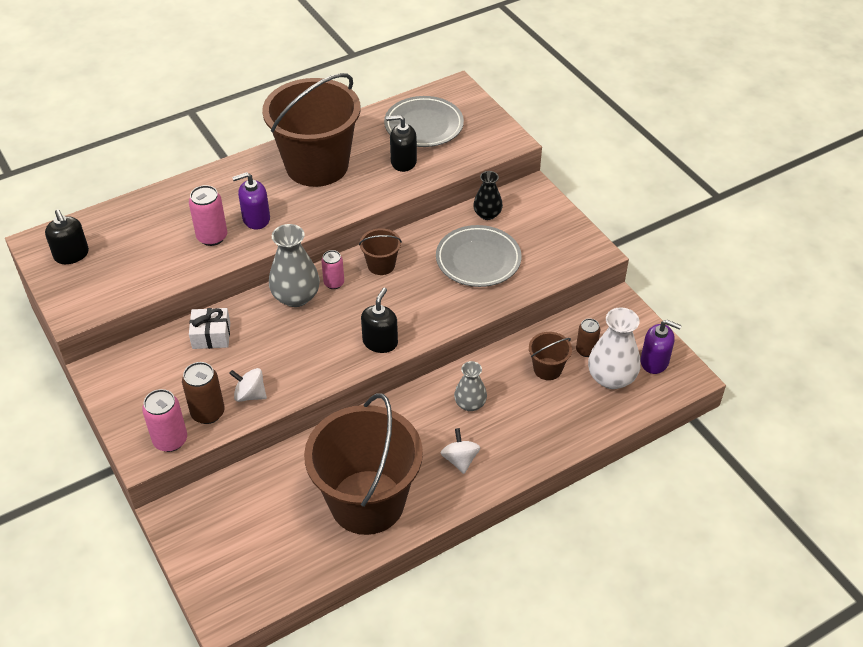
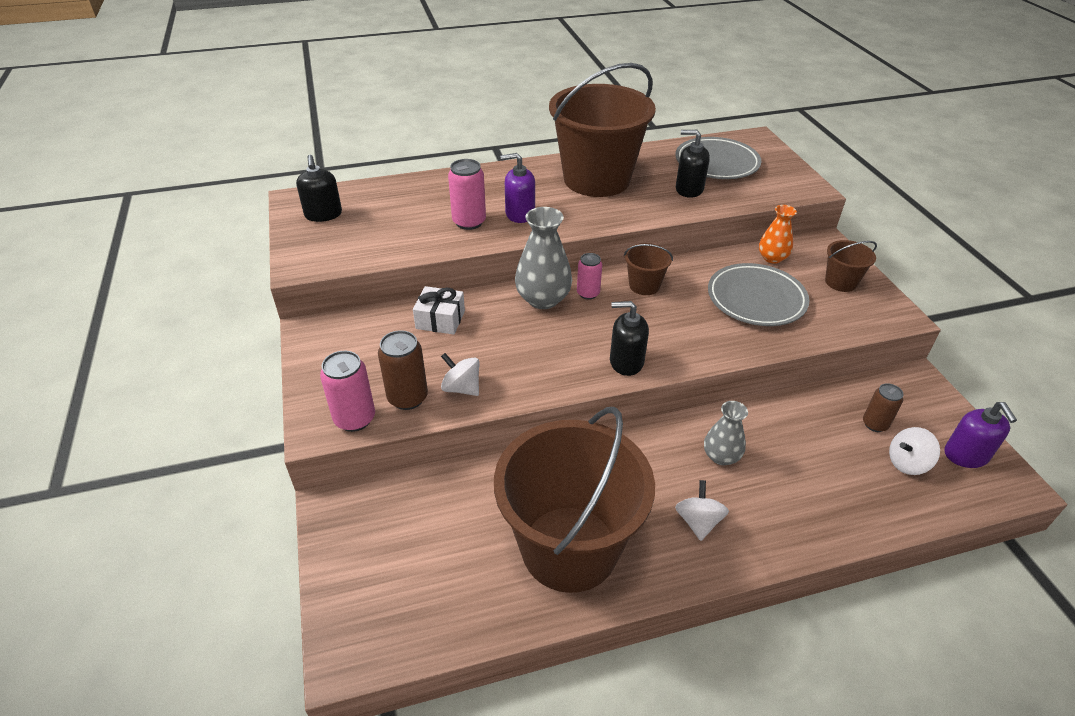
camera: 15 degrees right, 5 degrees down
(380, 342) = (626, 362): black soap dispenser -> black soap dispenser turned 120 degrees counterclockwise
(487, 214) = (772, 258): black vase -> orange vase
(547, 369) = (824, 436): brown bucket -> brown bucket (840, 282)
(611, 378) = (907, 463): white vase -> white spinning top
(654, 361) = (966, 455): purple soap dispenser -> purple soap dispenser turned 45 degrees clockwise

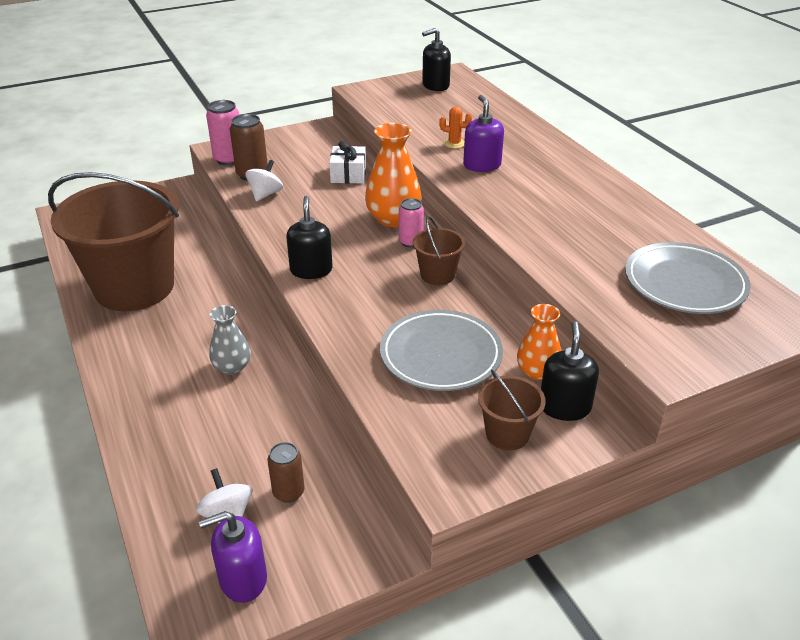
camera: 80 degrees right, 5 degrees down
(469, 222) = (454, 143): pink can -> orange cactus
(543, 299) = (393, 218): grey vase -> orange vase
(596, 179) = (579, 201): brown bucket -> none
(689, 189) = (597, 263): black soap dispenser -> black soap dispenser (564, 407)
(698, 521) = (155, 353): white spinning top -> none

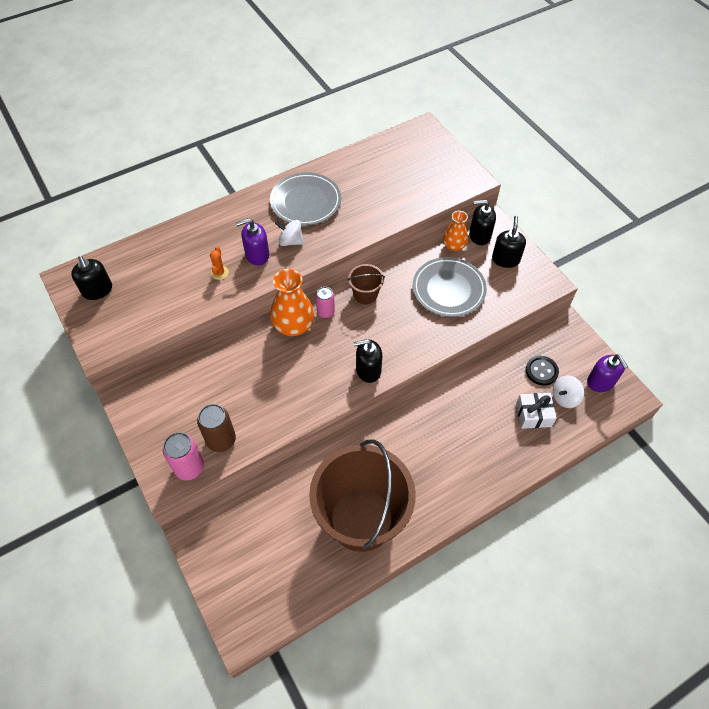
camera: 95 degrees left, 20 degrees up
(232, 367) = (445, 423): grey vase -> none
(265, 194) = (257, 422): white spinning top -> white spinning top (291, 241)
(288, 492) = (541, 371): brown can -> black button
(348, 174) = (222, 363): white gift -> white gift (533, 415)
(507, 434) = (505, 259): brown bucket -> black soap dispenser
(684, 284) = (398, 164): grey plate -> grey plate (305, 202)

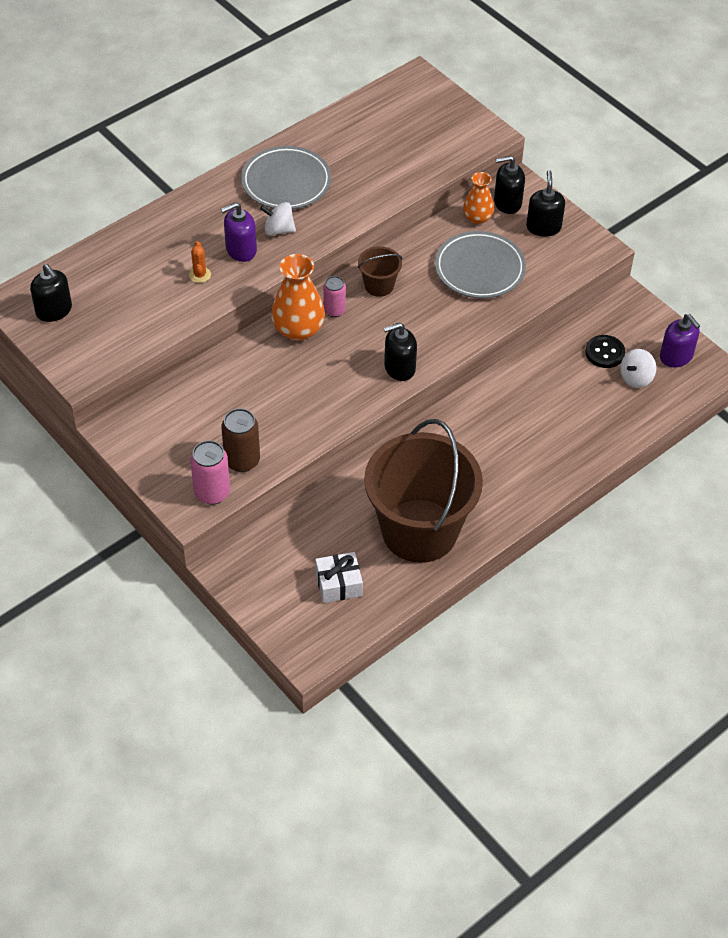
camera: 10 degrees left, 5 degrees down
(533, 415) = (601, 400): white gift -> white gift (338, 584)

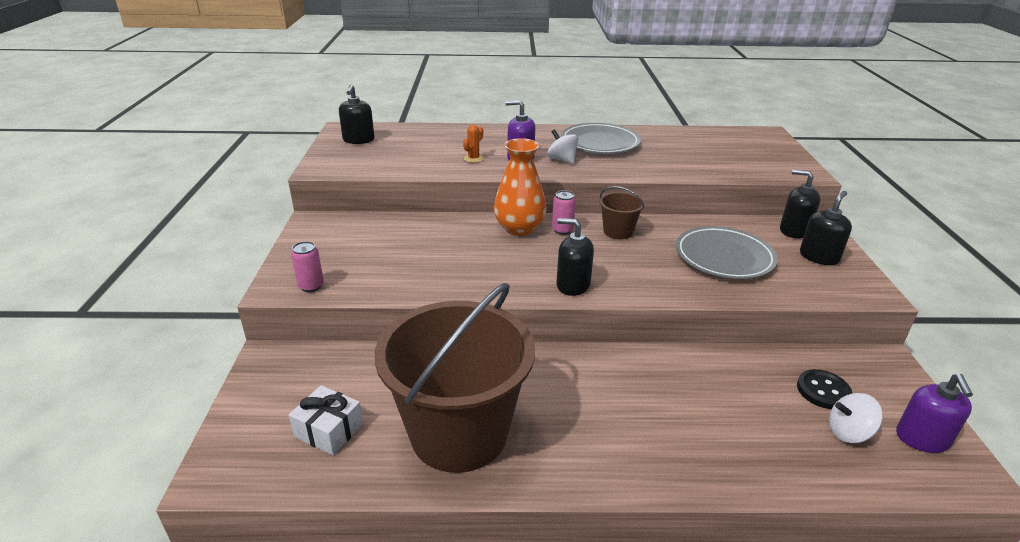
camera: 40 degrees right, 20 degrees down
(212, 492) = (311, 286): pink can -> pink can, size x0.67
(242, 460) = (363, 279): brown can -> none
(477, 218) = (754, 229): orange vase -> none

